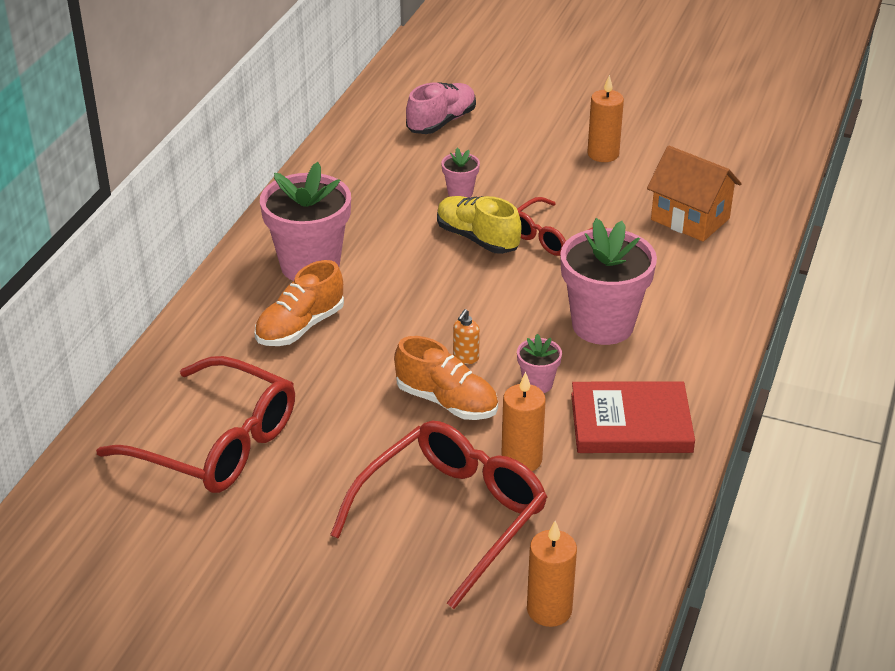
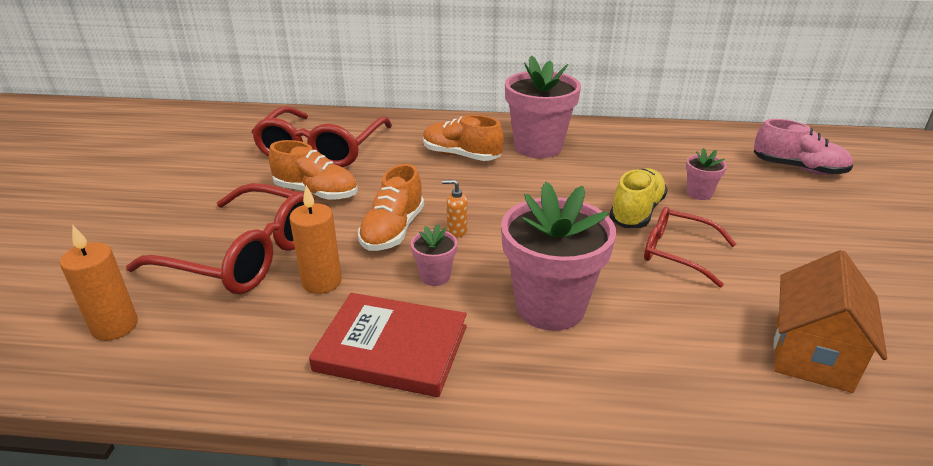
camera: 75 degrees right, 5 degrees down
(336, 454) = (316, 193): none -> orange shoe
(603, 154) = (867, 267): orange candle -> none
(631, 423) = (392, 348): red book -> red book turned 60 degrees counterclockwise

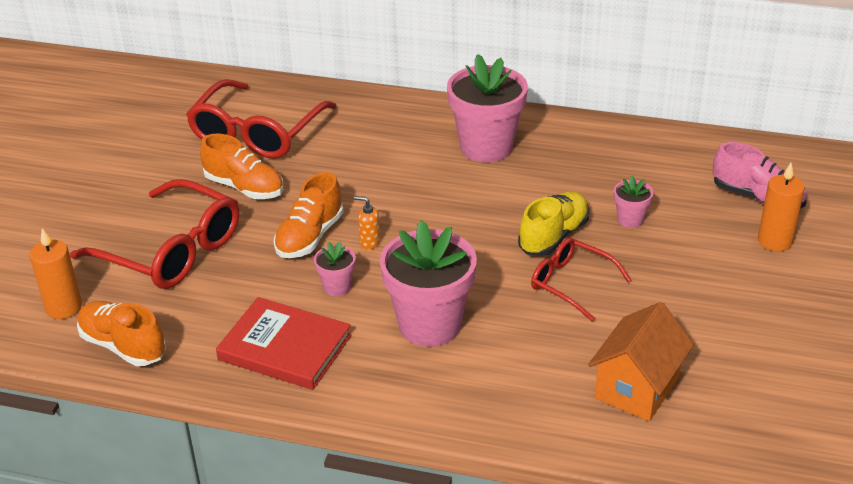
camera: 10 degrees right, 5 degrees up
(322, 282) = (236, 283): orange candle -> orange candle (774, 241)
(461, 155) = (400, 152): orange shoe -> orange shoe (123, 346)

